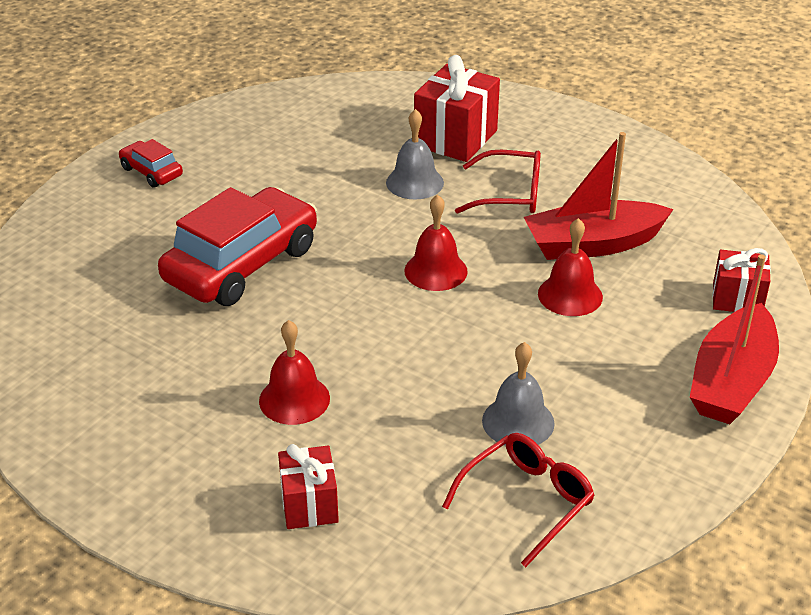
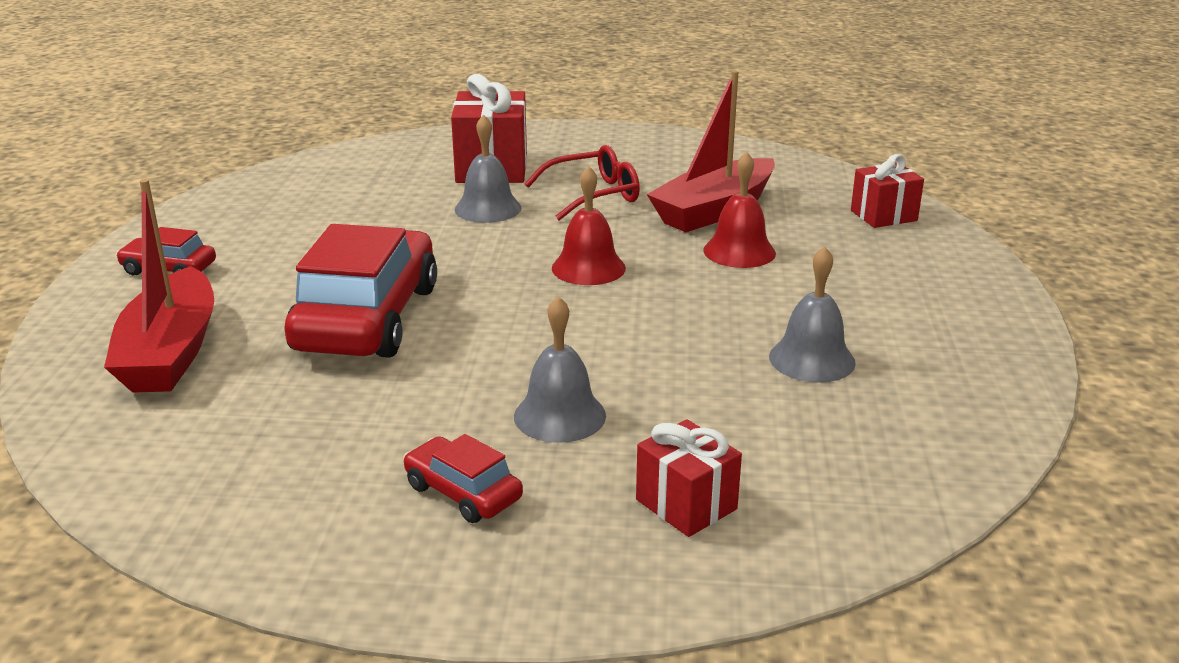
camera: 30 degrees left, 10 degrees down
(183, 435) = (463, 492): none -> red car
(294, 399) = (559, 415): red bell -> grey bell
(527, 501) = (900, 419): red glasses -> none
(731, 381) = (954, 272): red boat -> red boat (171, 352)

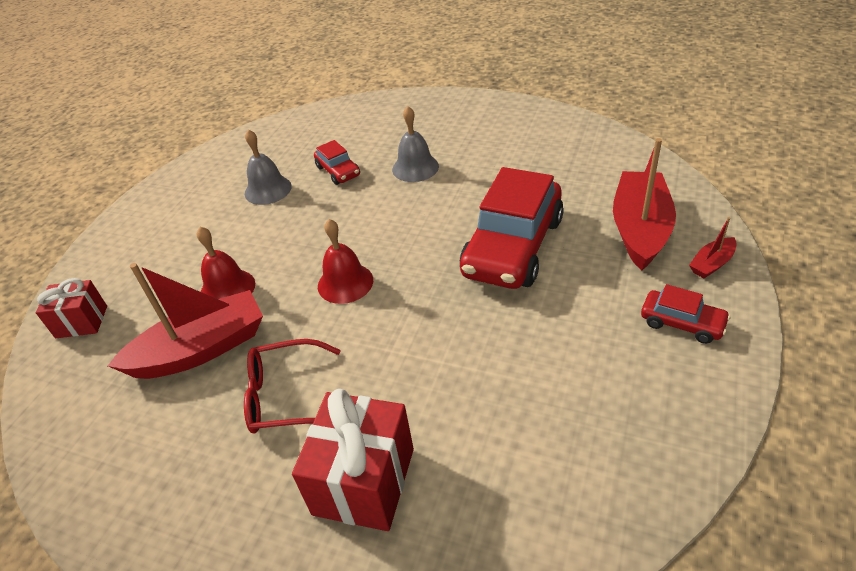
camera: 160 degrees left, 15 degrees up
(93, 322) = (711, 264): none -> red boat
(463, 492) = (471, 135): red car -> red car (338, 171)
(488, 208) = (394, 385): grey bell -> none
(686, 504) = (381, 125): red gift -> none

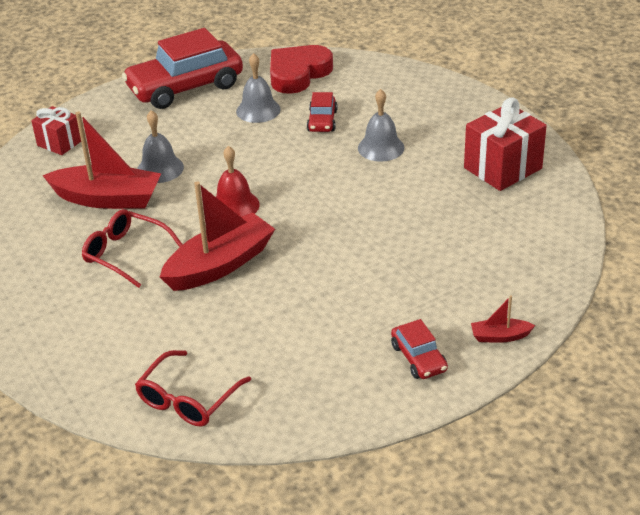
camera: 35 degrees right, 5 degrees down
(227, 289) = (160, 169): red bell -> grey bell
(270, 145) = (298, 74): none -> red heart
(364, 481) = (118, 323): red gift -> red gift (502, 168)
(513, 247) = (374, 244): red car -> red car (185, 87)
(542, 518) = (188, 399): none -> red glasses
(640, 229) = (484, 284): red boat -> red boat (220, 265)

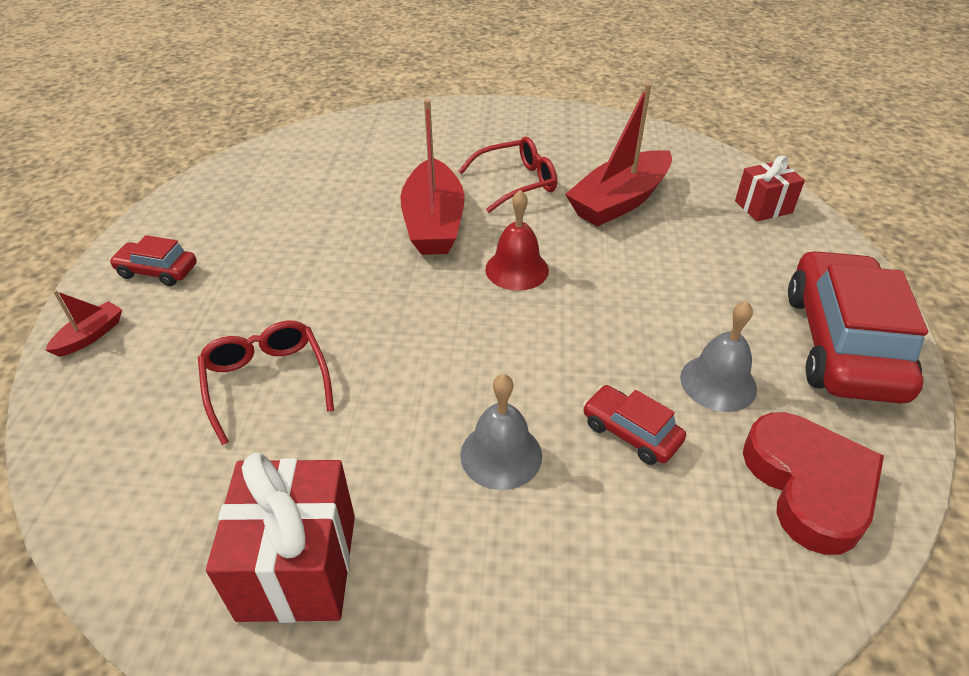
camera: 125 degrees right, 5 degrees up
(160, 169) = (644, 249): grey bell -> none
(188, 399) = (306, 151): red glasses -> red glasses (266, 381)

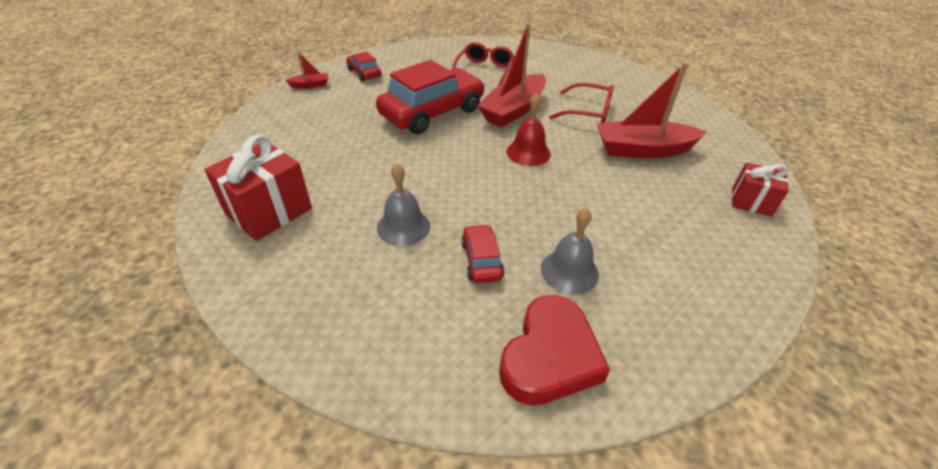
camera: 40 degrees right, 0 degrees up
(266, 381) = (348, 137): red glasses -> red glasses (484, 70)
(841, 343) = (693, 305): red car -> red car (432, 112)

